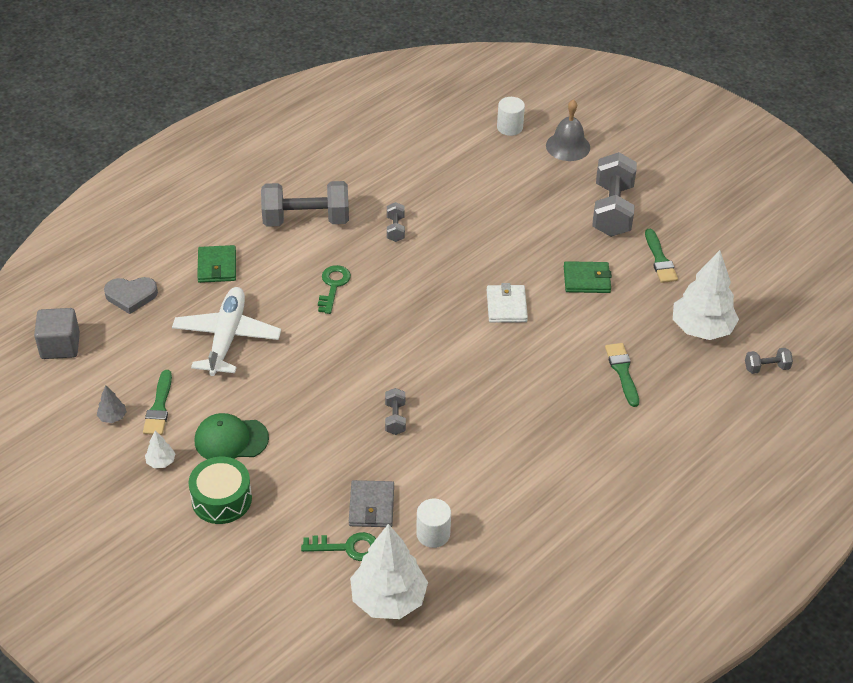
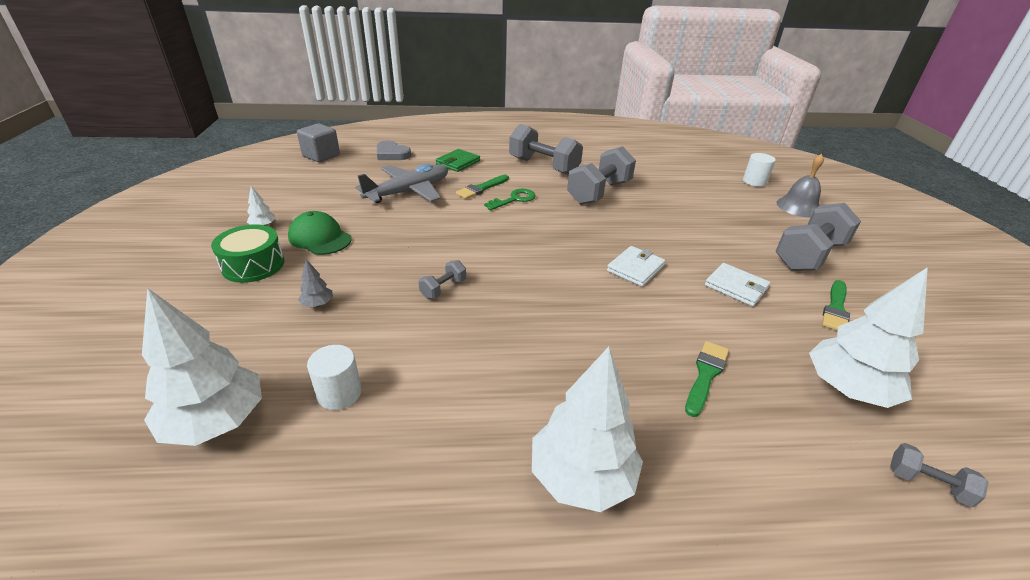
camera: 40 degrees right, 10 degrees down
(112, 417) = (284, 193): grey tree -> grey tree (317, 304)
(159, 407) = (314, 202): green brush -> green brush (481, 188)
(227, 337) = (409, 192): white plane -> grey plane
(347, 547) = (264, 353): green key -> none
(371, 506) = (331, 335): grey wallet -> none
(395, 229) = (599, 193): grey dumbbell -> grey dumbbell, size x2.17
(586, 279) = (736, 287): green wallet -> white wallet
(612, 481) = (581, 477): none -> white tree

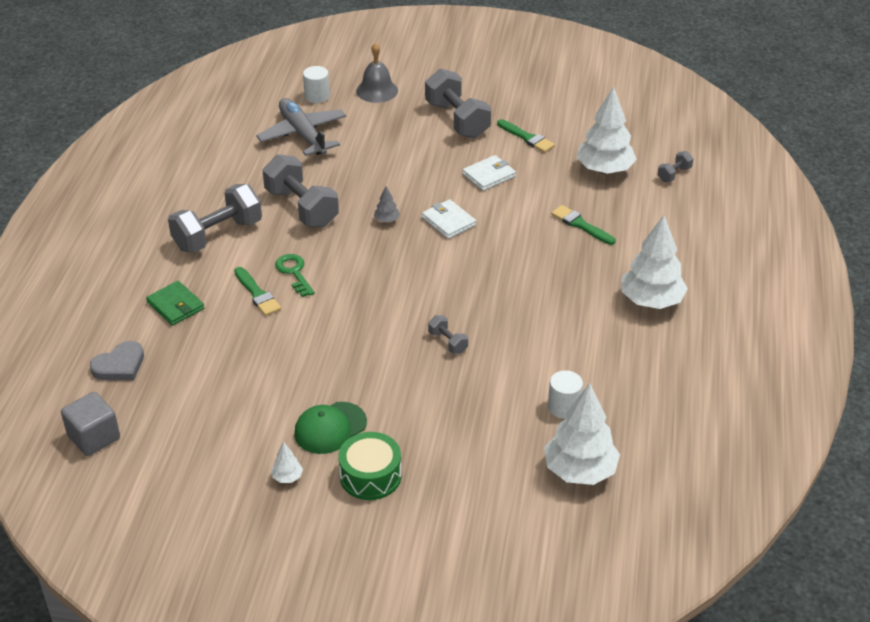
camera: 75 degrees left, 5 degrees up
(317, 304) = (450, 424): grey tree -> grey tree (387, 220)
(409, 192) = (243, 354): grey plane -> grey plane (302, 135)

